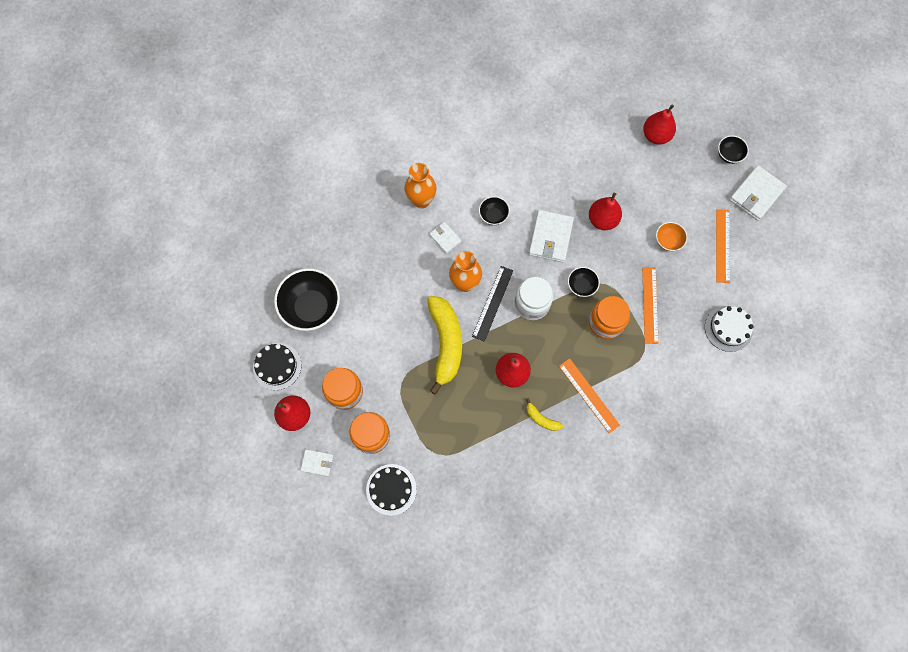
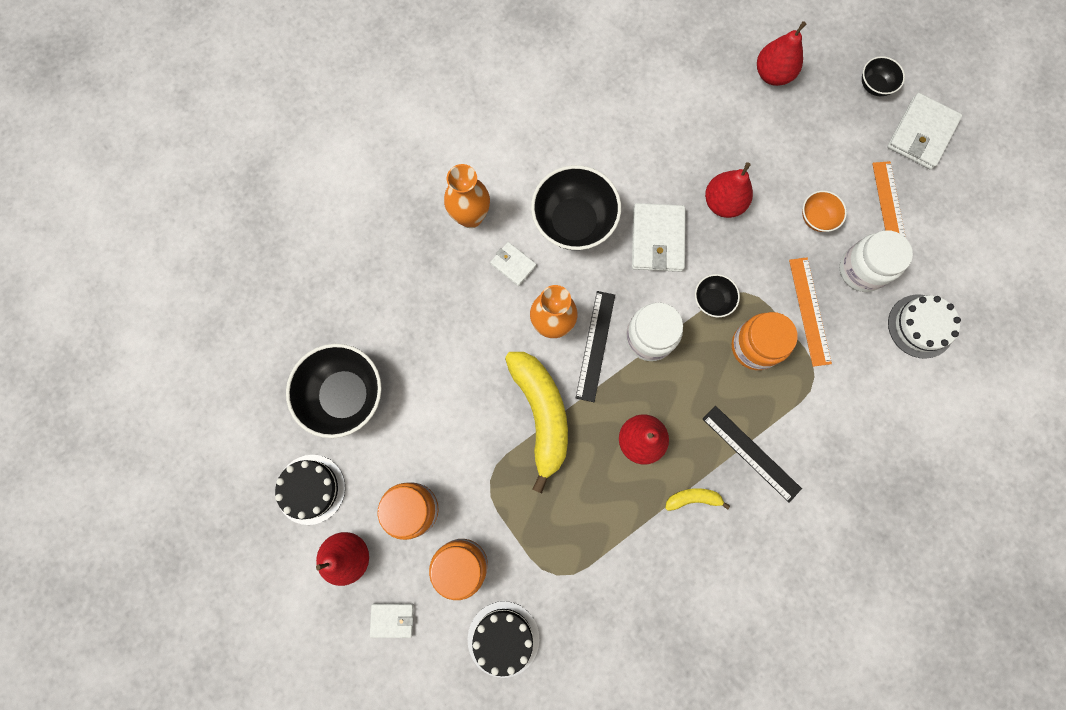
camera: 10 degrees left, 5 degrees up
(493, 216) = (573, 222): black bowl -> black bowl, size x2.00
(541, 419) = (693, 498): yellow banana -> yellow banana turned 150 degrees clockwise
(589, 395) = (751, 453): orange ruler -> black ruler
(693, 282) = (861, 270): none -> white jar

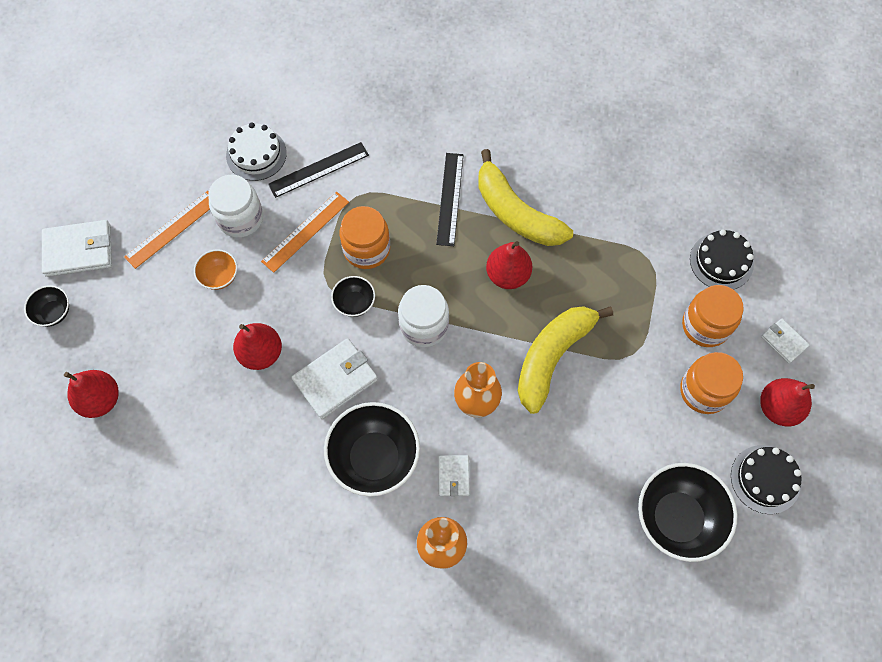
camera: 130 degrees left, 10 degrees down
(595, 345) = (464, 359): black ruler -> black ruler (318, 169)
(693, 498) = (516, 213): yellow banana -> yellow banana, size x2.27

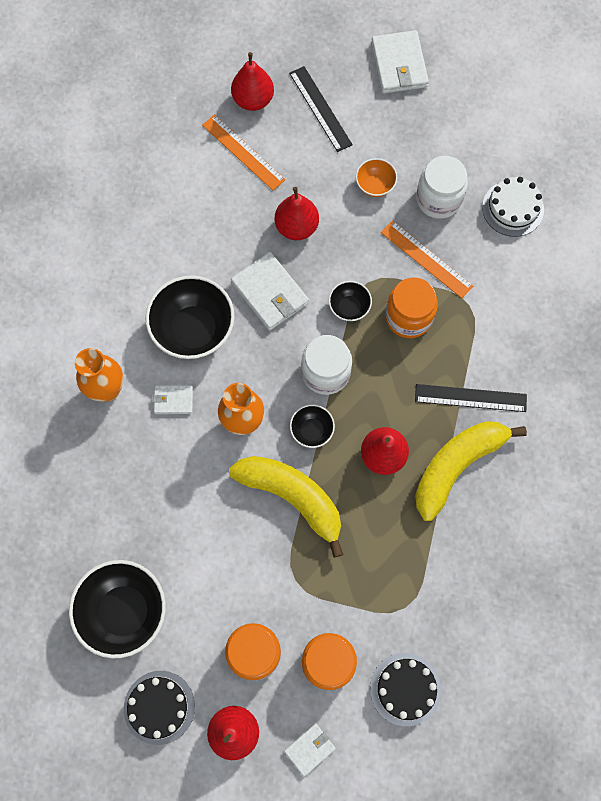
camera: 90 degrees right, 5 degrees up
(54, 312) = (336, 53): black bowl -> black bowl (312, 430)
(172, 229) = (424, 140): orange ruler -> orange ruler (243, 152)
(318, 169) = (498, 268): black ruler -> black ruler (320, 108)

